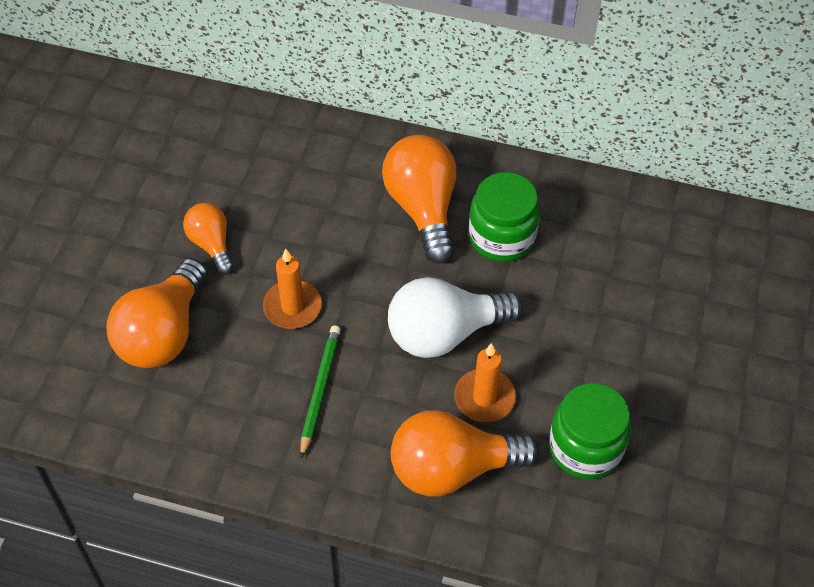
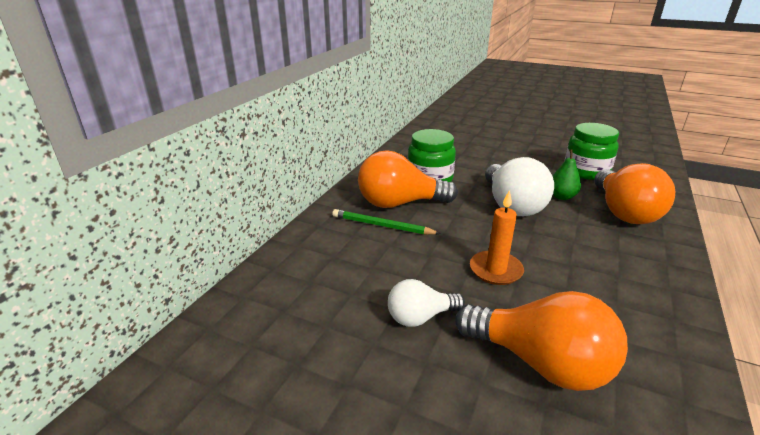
camera: 80 degrees left, 25 degrees down
(211, 244) = (420, 317): orange light bulb -> white light bulb
(320, 390) = (579, 262): green pencil -> green pencil (382, 225)
(484, 398) = (561, 196): orange candle -> green pear

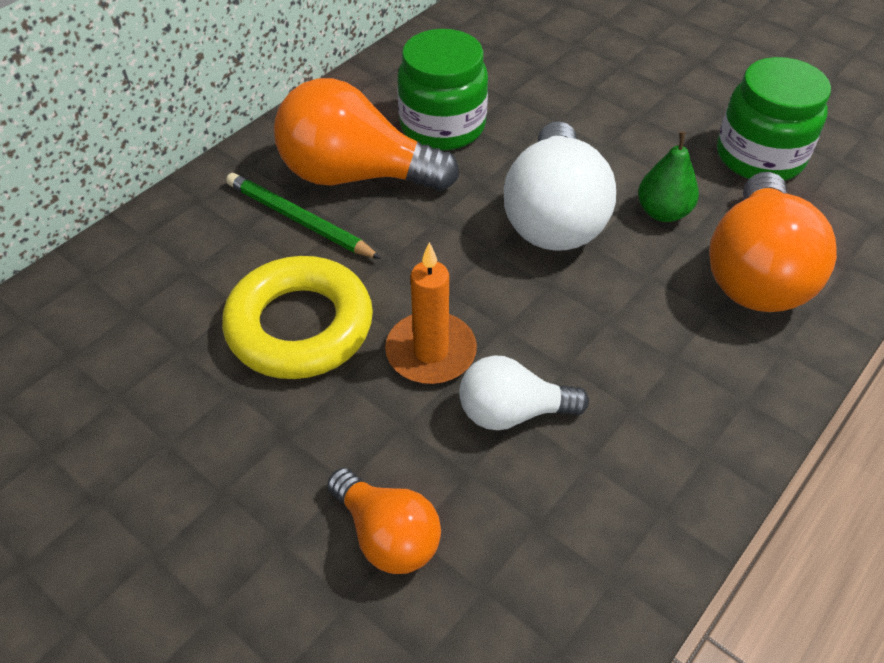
camera: 15 degrees right, 20 degrees up
(415, 271) = (300, 326): none -> yellow ring
(420, 317) = (258, 414): white light bulb -> white light bulb (512, 412)
(540, 362) = (387, 535): orange light bulb -> orange light bulb, size x0.57

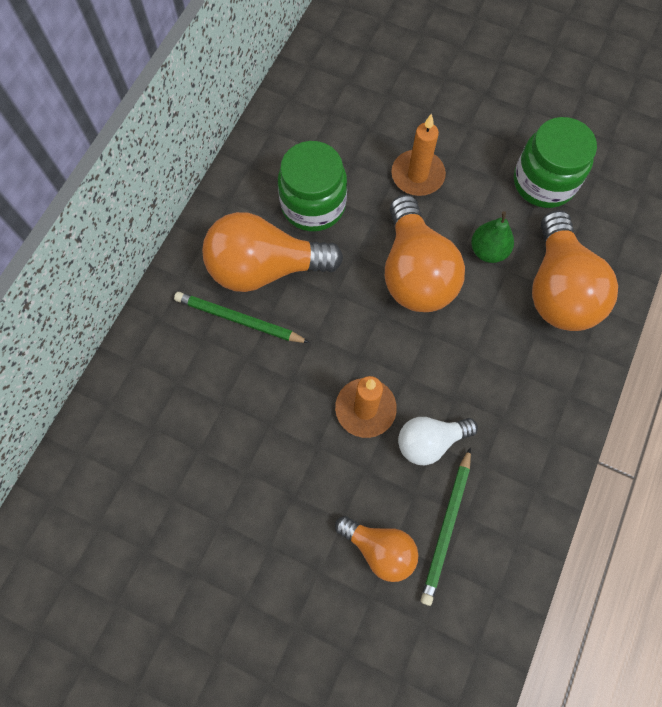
camera: 15 degrees left, 20 degrees up
(300, 326) = (272, 410): yellow ring -> none
(502, 531) = (446, 527): none -> green pencil
(553, 216) = (415, 272): white light bulb -> orange light bulb
(588, 121) = (417, 175): none -> orange candle

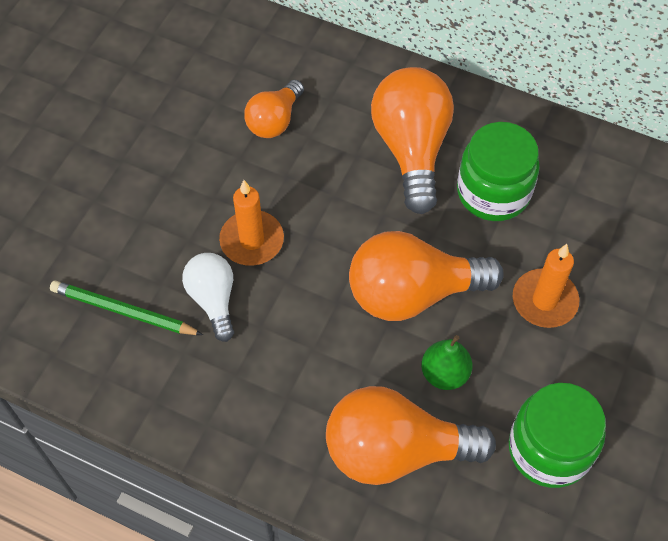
camera: 90 degrees right, 10 degrees down
(239, 319) = (351, 128): green pencil -> none
(379, 549) = (109, 250): orange light bulb -> orange light bulb (274, 120)

